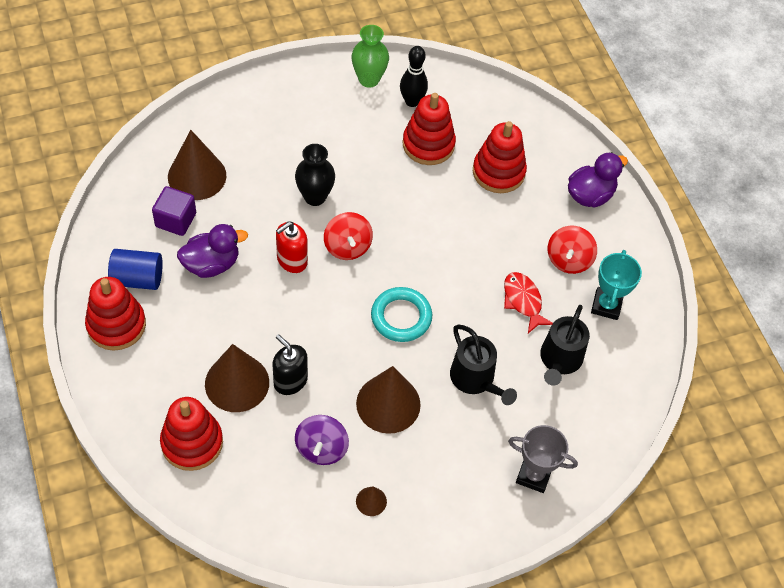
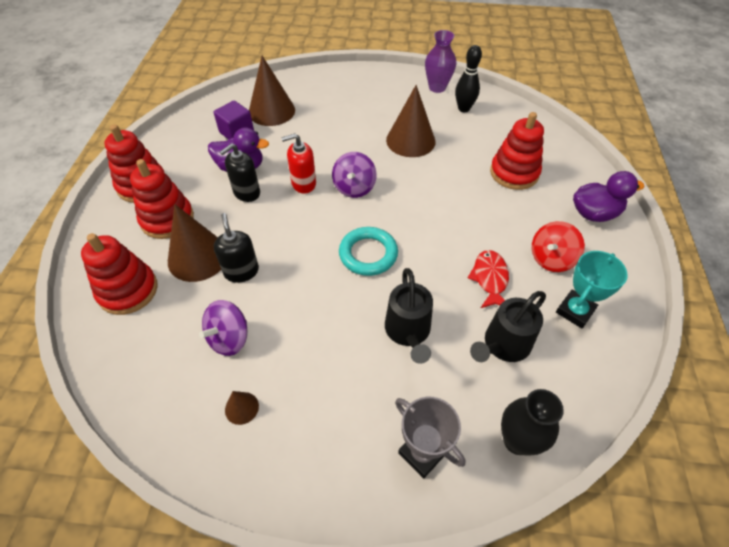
camera: 30 degrees right, 5 degrees down
(137, 279) = (181, 160): blue cylinder -> none
(238, 293) = (246, 192): none -> black soap dispenser
(315, 197) = (350, 147): black vase -> black vase (517, 440)
(347, 246) = (354, 188): red spinning top -> purple spinning top
(369, 79) = (437, 87): green vase -> purple vase
(388, 404) = (313, 322): brown cone -> brown cone (410, 140)
(428, 144) = (462, 138): red stacking toy -> red stacking toy (167, 219)

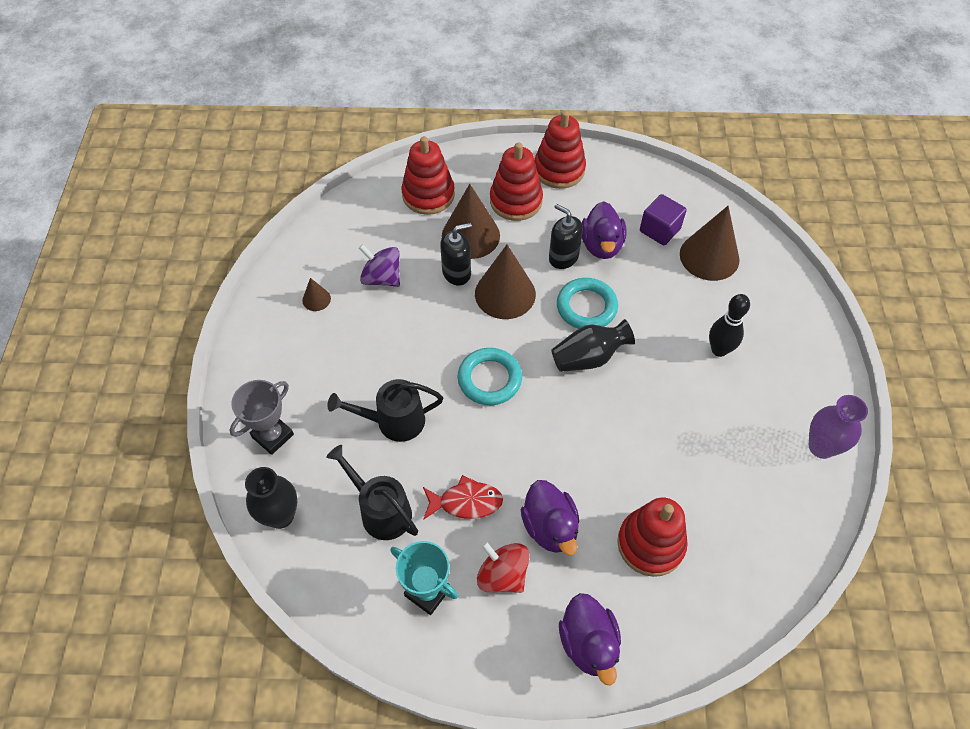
camera: 85 degrees right, 5 degrees up
(303, 183) = (586, 307): red soap dispenser -> turquoise ring
(354, 188) = (588, 357): purple spinning top -> black vase
(410, 140) = (689, 415): brown cone -> brown cone (505, 294)
(464, 108) = (779, 483): black bowling pin -> black bowling pin (719, 350)
(507, 226) = (550, 527): none -> purple duck

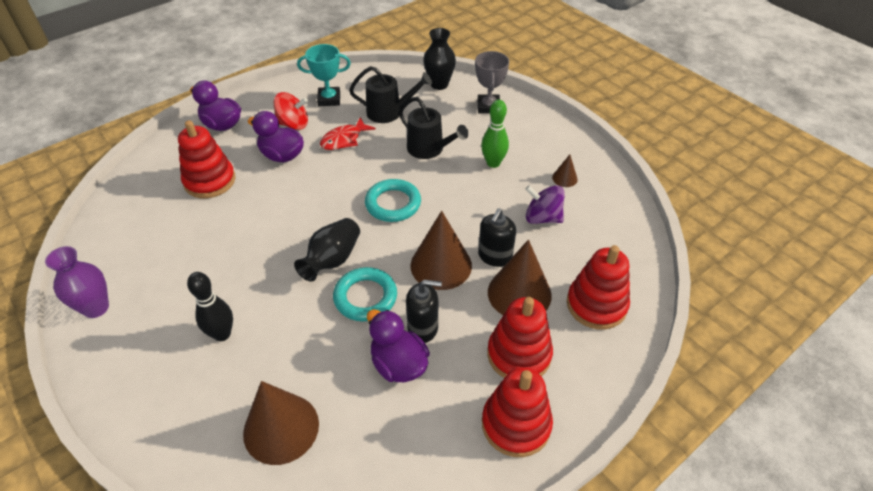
camera: 140 degrees right, 10 degrees down
(355, 359) = (493, 163): none -> green bowling pin
(382, 278) = (542, 218): purple spinning top -> purple spinning top turned 150 degrees counterclockwise
(394, 421) = (429, 149): black watering can -> black watering can turned 90 degrees clockwise
(659, 230) = (353, 424): purple cube -> none

